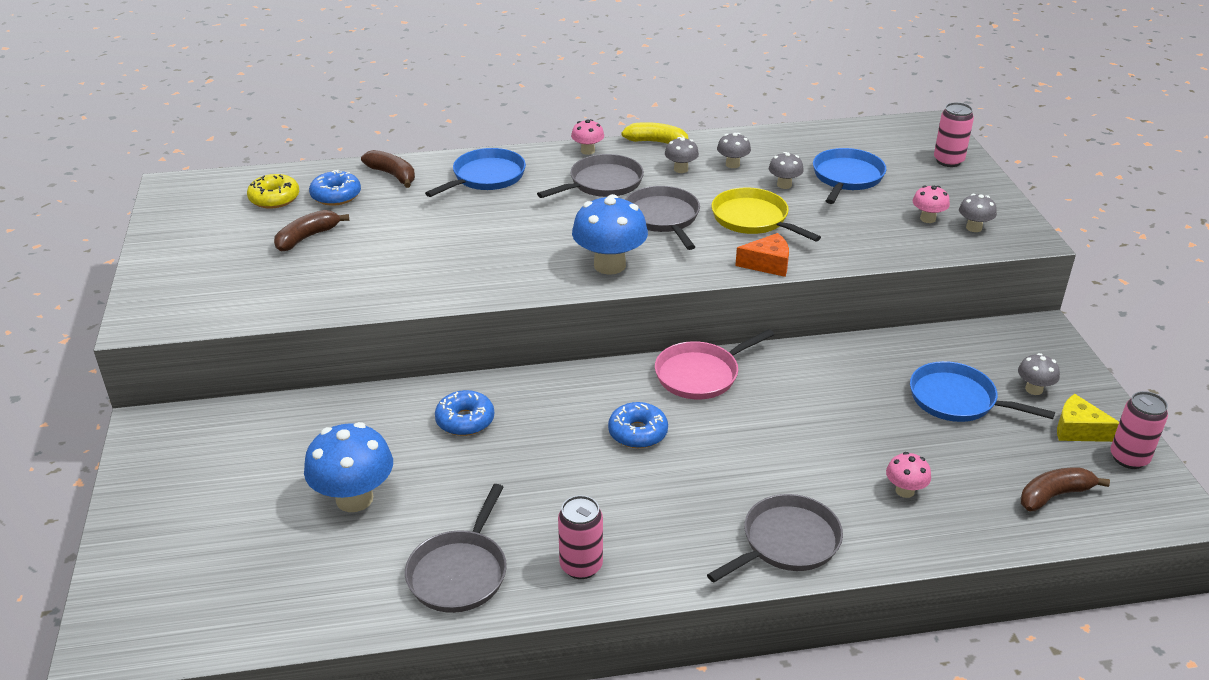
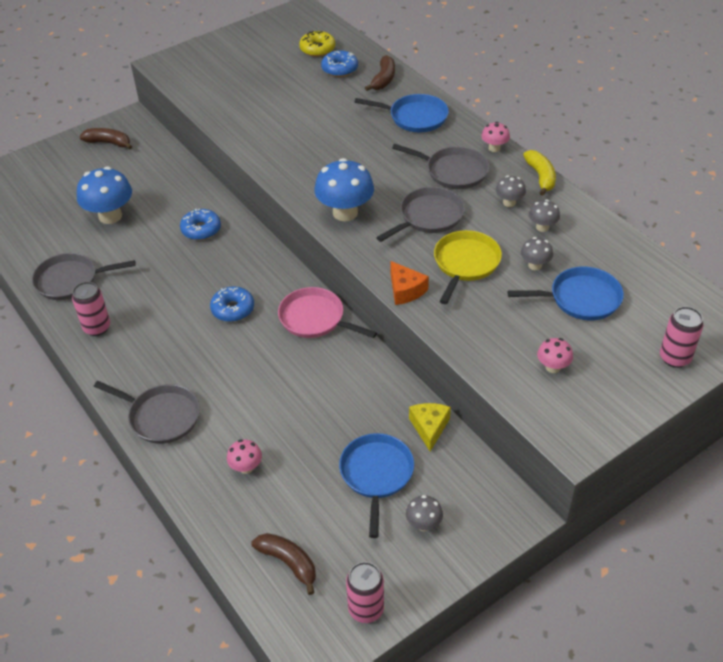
camera: 65 degrees right, 10 degrees up
(307, 237) = (284, 79): brown banana -> brown banana (109, 143)
(974, 228) = (562, 401): grey mushroom -> none
(1078, 430) = (384, 566): yellow cheese -> yellow cheese (429, 428)

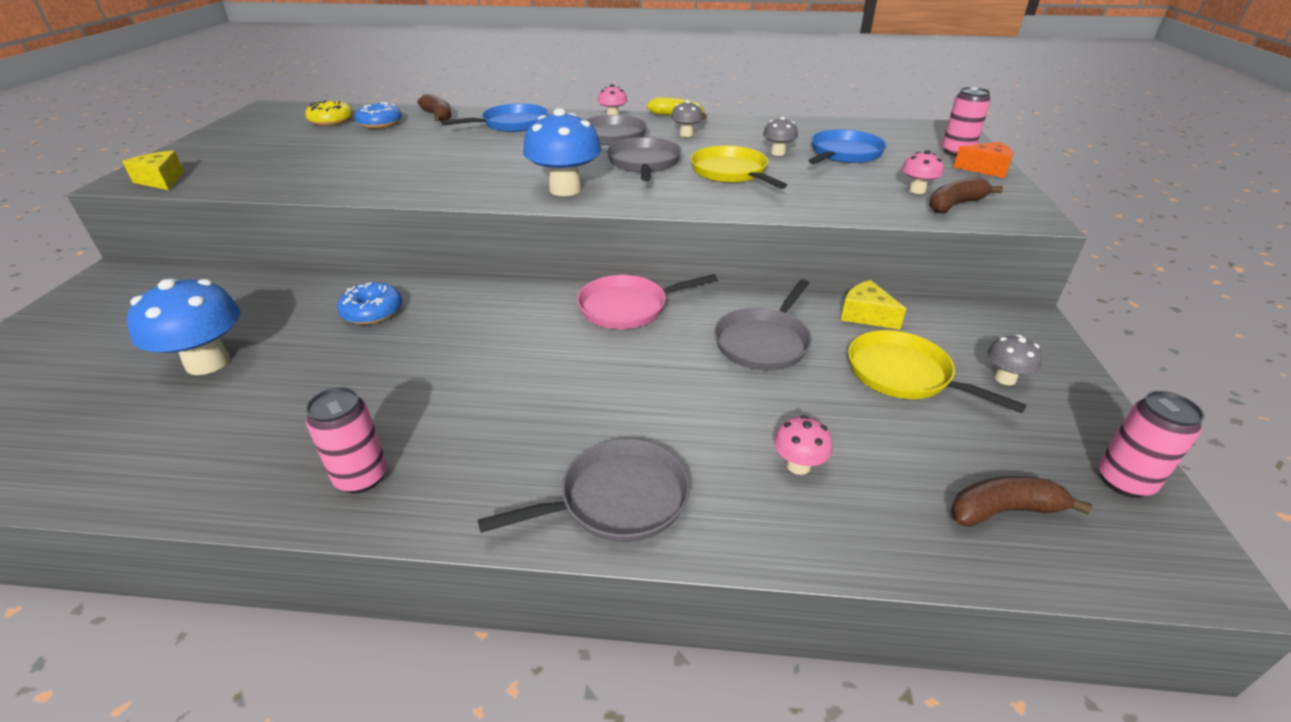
camera: 50 degrees left, 10 degrees down
(70, 280) = (231, 457): grey pan -> grey pan (763, 342)
(109, 143) = (102, 305): brown banana -> brown banana (955, 205)
(175, 73) = (161, 180): none -> yellow cheese
(233, 309) = (527, 349): blue donut -> none
(376, 474) = (903, 374): blue pan -> yellow pan
(405, 290) = (723, 206): orange cheese -> orange cheese (985, 169)
(542, 227) = (737, 136): grey mushroom -> none

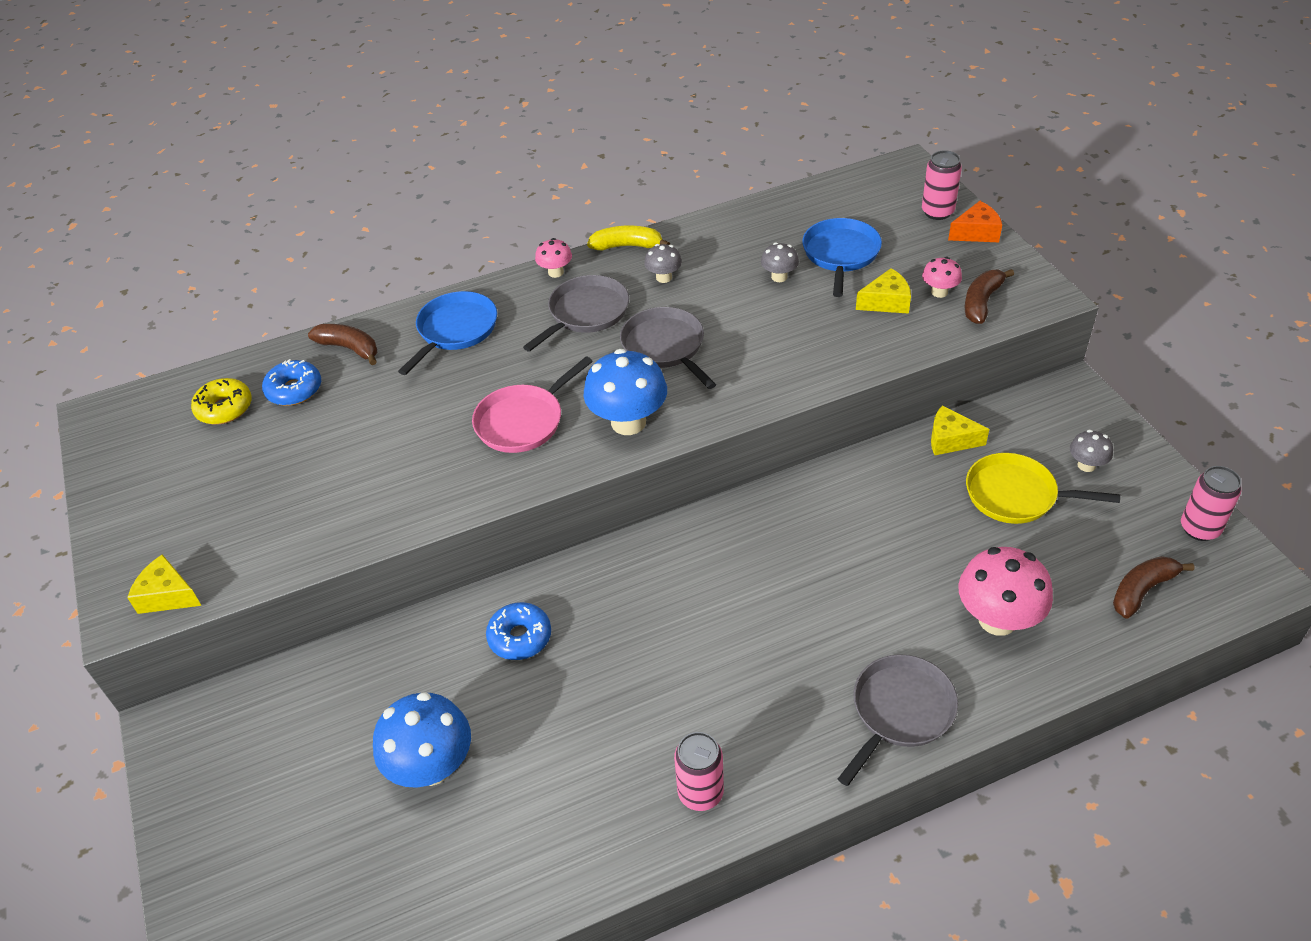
camera: 25 degrees left, 10 degrees up
(627, 307) = (749, 522): pink pan -> pink pan (523, 421)
(731, 172) = (760, 329): yellow pan -> none
(763, 342) = (892, 509): grey pan -> none
(798, 465) = (997, 619): pink mushroom -> pink mushroom, size x1.95
(859, 184) = (886, 302): none -> yellow cheese

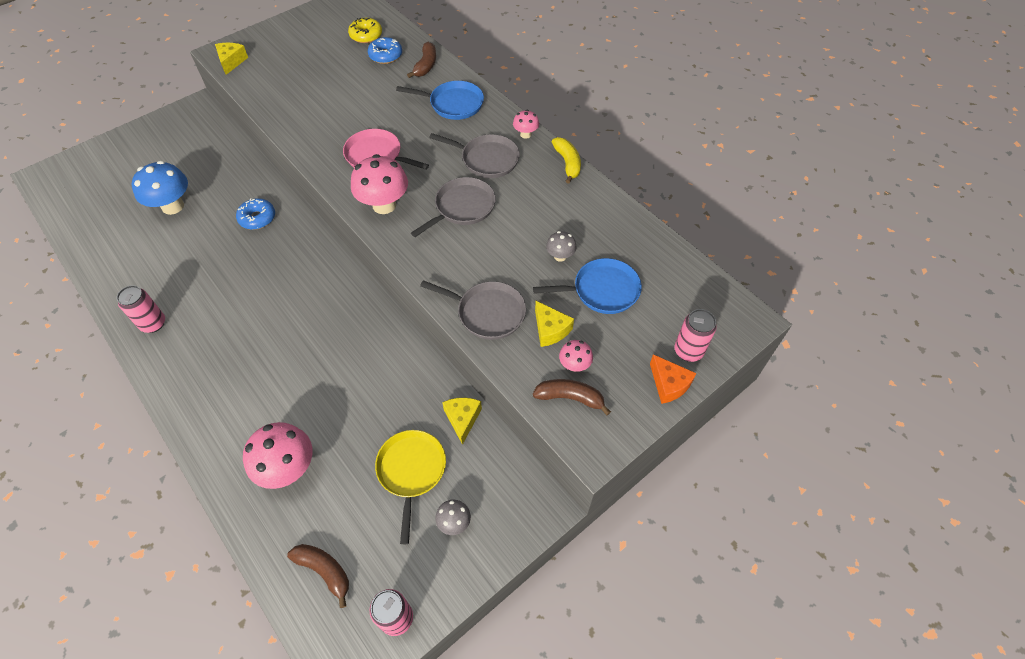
camera: 70 degrees right, 10 degrees up
(628, 422) = (384, 205): blue mushroom -> pink mushroom
(664, 278) = (538, 191): grey mushroom -> none
(900, 711) = (210, 417): grey pan -> grey pan (488, 313)

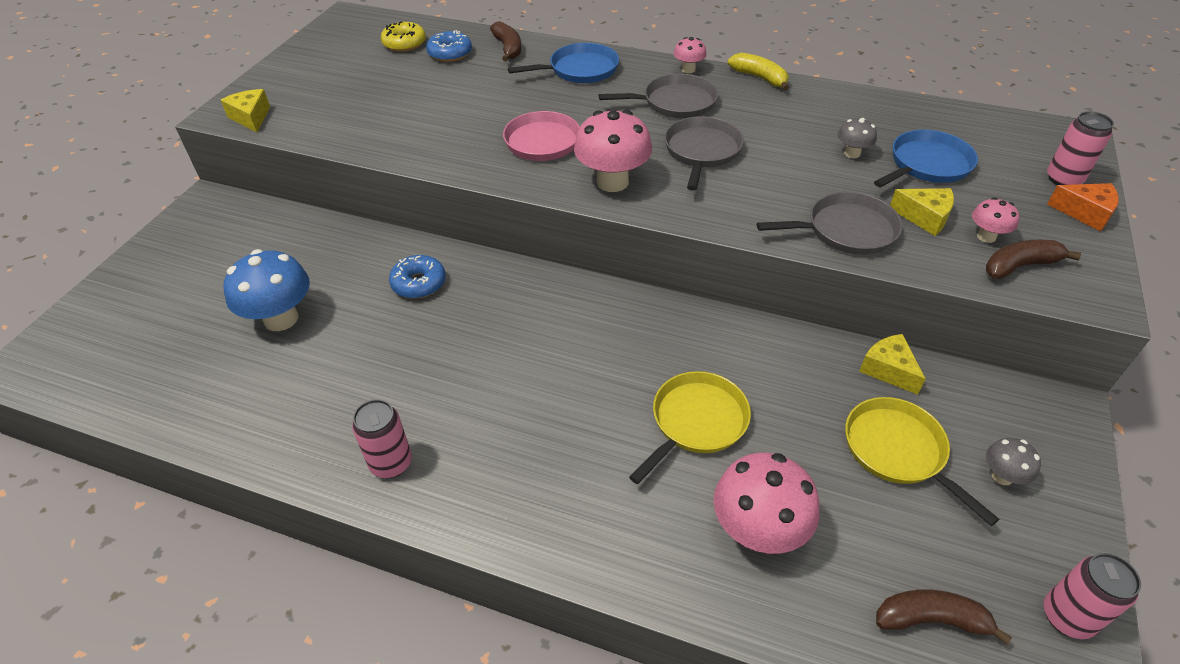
camera: 30 degrees left, 10 degrees down
(320, 387) = (696, 422): none -> yellow pan

